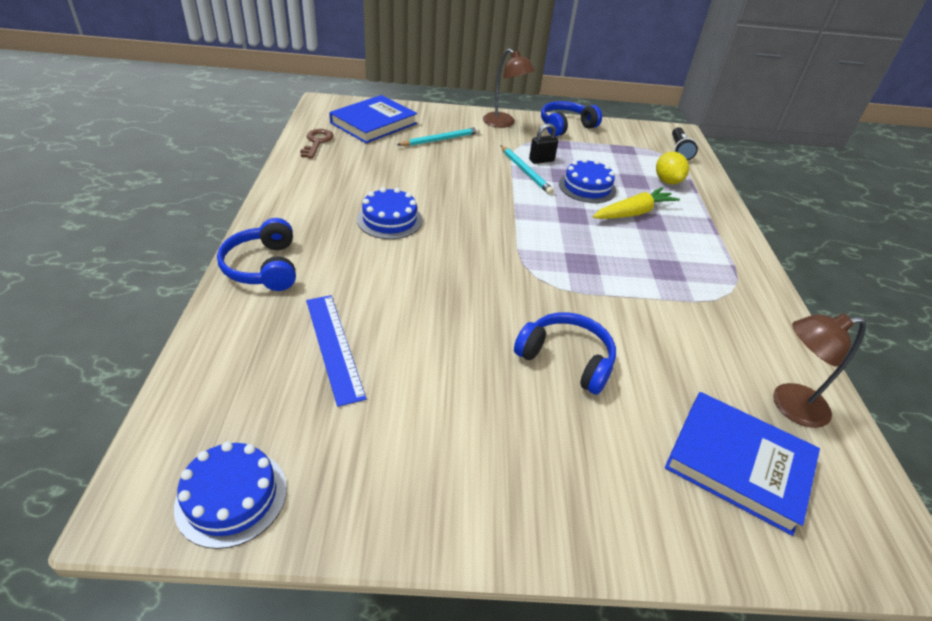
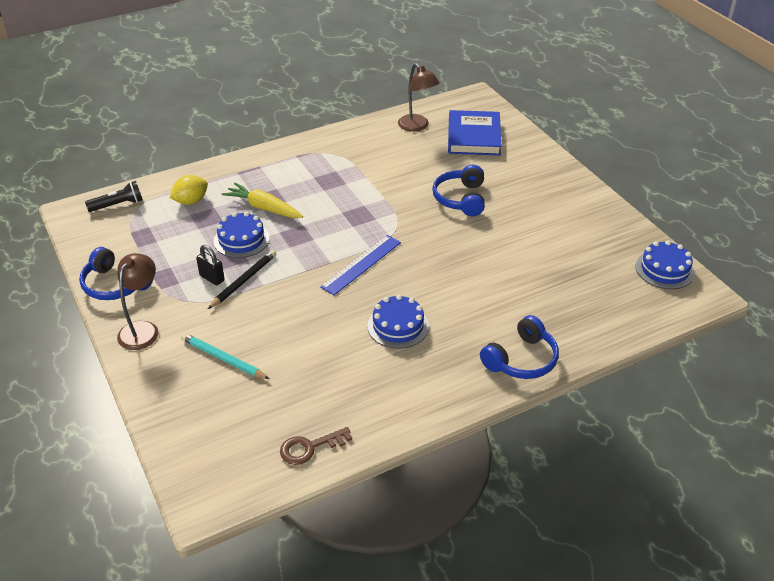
camera: 115 degrees left, 0 degrees up
(334, 346) = (549, 286): blue ruler -> blue ruler (361, 264)
(374, 123) = (225, 428): blue book -> none
(525, 171) = (244, 281): turquoise pencil -> black pencil

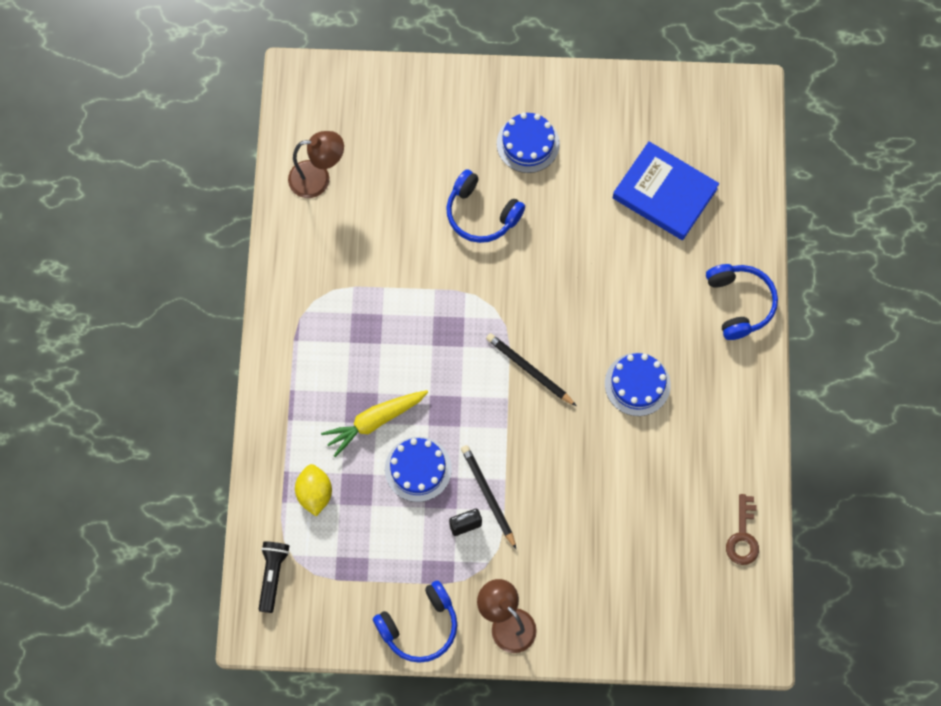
camera: 60 degrees left, 30 degrees up
(223, 358) = (592, 563): turquoise pencil -> none
(361, 264) = (529, 370): blue ruler -> black pencil
(474, 137) = (377, 131): blue book -> blue book (664, 193)
(664, 269) = (698, 101): blue cake -> blue cake (528, 143)

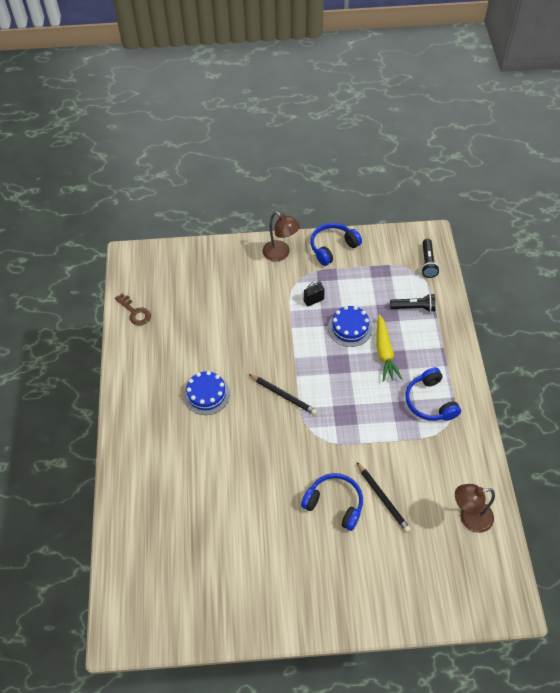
camera: 175 degrees right, 15 degrees down
(314, 493) = (414, 307): yellow lemon -> black flashlight
(375, 421) = (384, 352): yellow carrot -> yellow carrot turned 120 degrees clockwise
(488, 496) = (301, 317): black pencil -> black pencil (383, 498)
(528, 143) = (305, 567): blue cake -> none
(664, 193) = (190, 537): blue book -> none
(739, 303) = (132, 457): blue headphones -> blue headphones (430, 401)
(743, 536) = (135, 312): brown key -> brown key turned 135 degrees clockwise

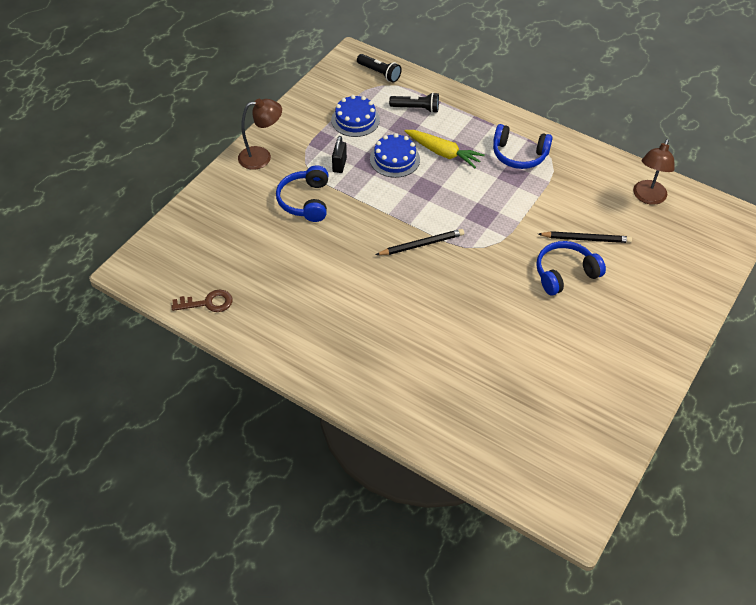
camera: 55 degrees left, 5 degrees down
(206, 394) = (365, 299): blue cake -> blue cake (355, 120)
(332, 247) = (295, 119): blue headphones -> blue headphones (305, 201)
(414, 307) = (416, 108): black flashlight -> black flashlight turned 60 degrees clockwise

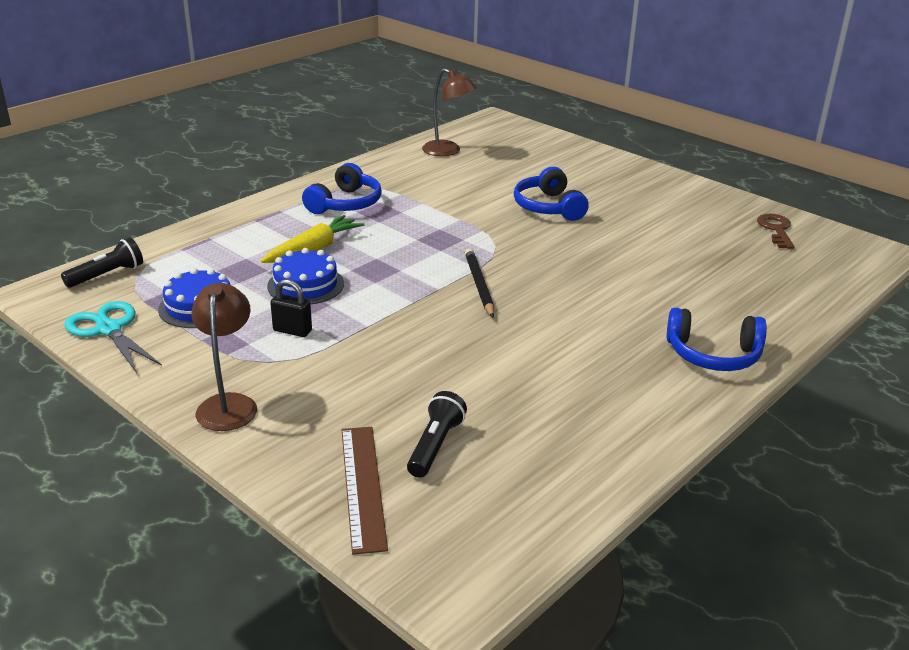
camera: 80 degrees left, 20 degrees down
(202, 223) = (363, 486): none -> brown ruler
(207, 303) = (559, 491): brown key -> brown key (776, 229)
(305, 201) = (357, 369): blue headphones -> blue headphones (713, 355)
(321, 92) = (109, 329): none -> turquoise scissors
(416, 108) = (210, 257): black flashlight -> black flashlight (435, 446)
(586, 239) = (499, 189): black pencil -> none

